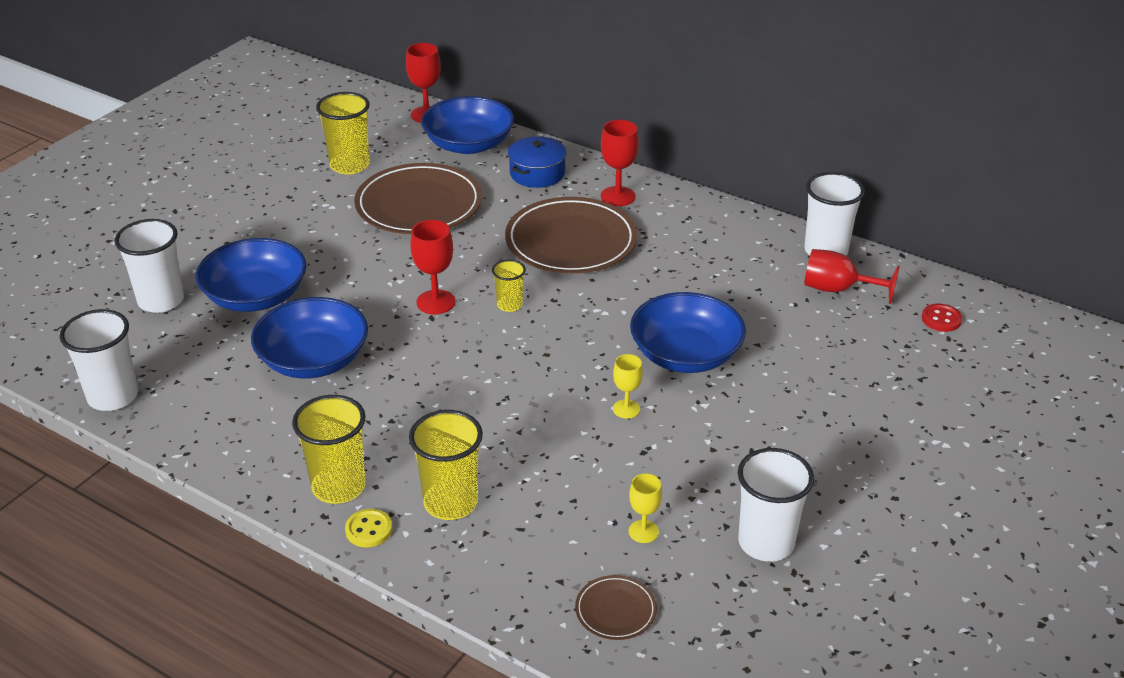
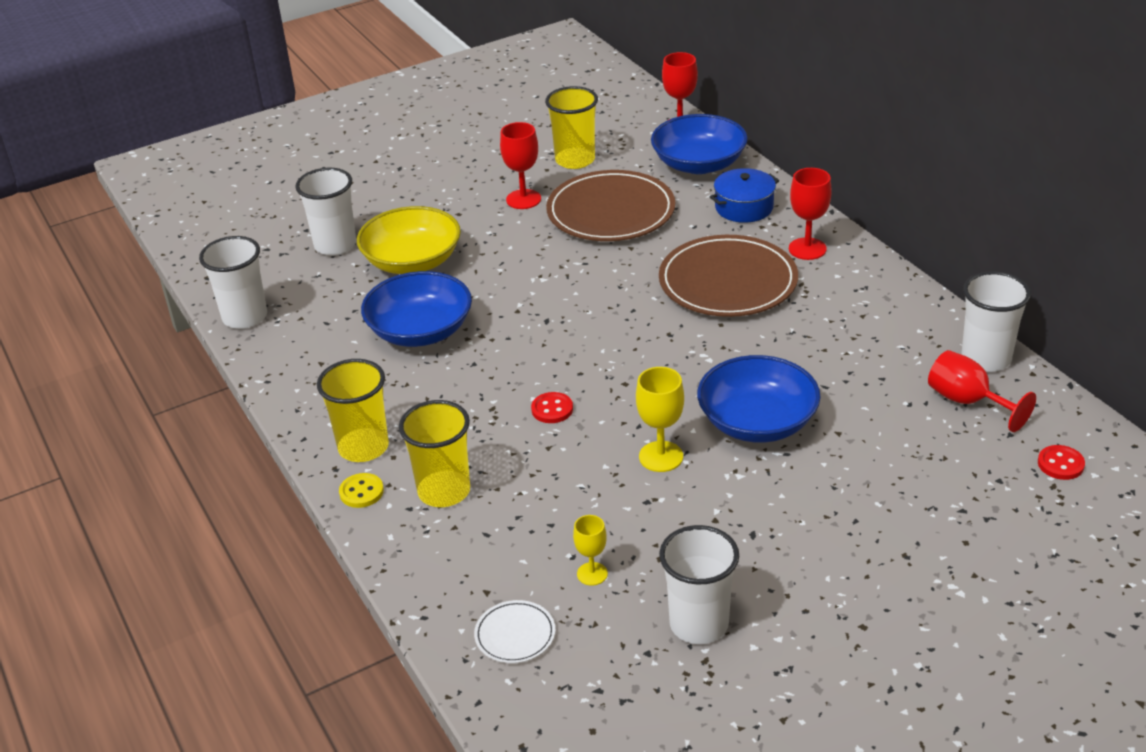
camera: 30 degrees right, 0 degrees up
(256, 296) = (412, 261): blue bowl -> yellow bowl
(435, 302) = (560, 307): red goblet -> red goblet (523, 199)
(497, 396) = (552, 409): none -> red button
(509, 305) = (625, 328): yellow cup -> none
(615, 610) = (515, 634): brown plate -> white plate
(626, 409) = (661, 456): yellow goblet -> yellow goblet, size x1.57

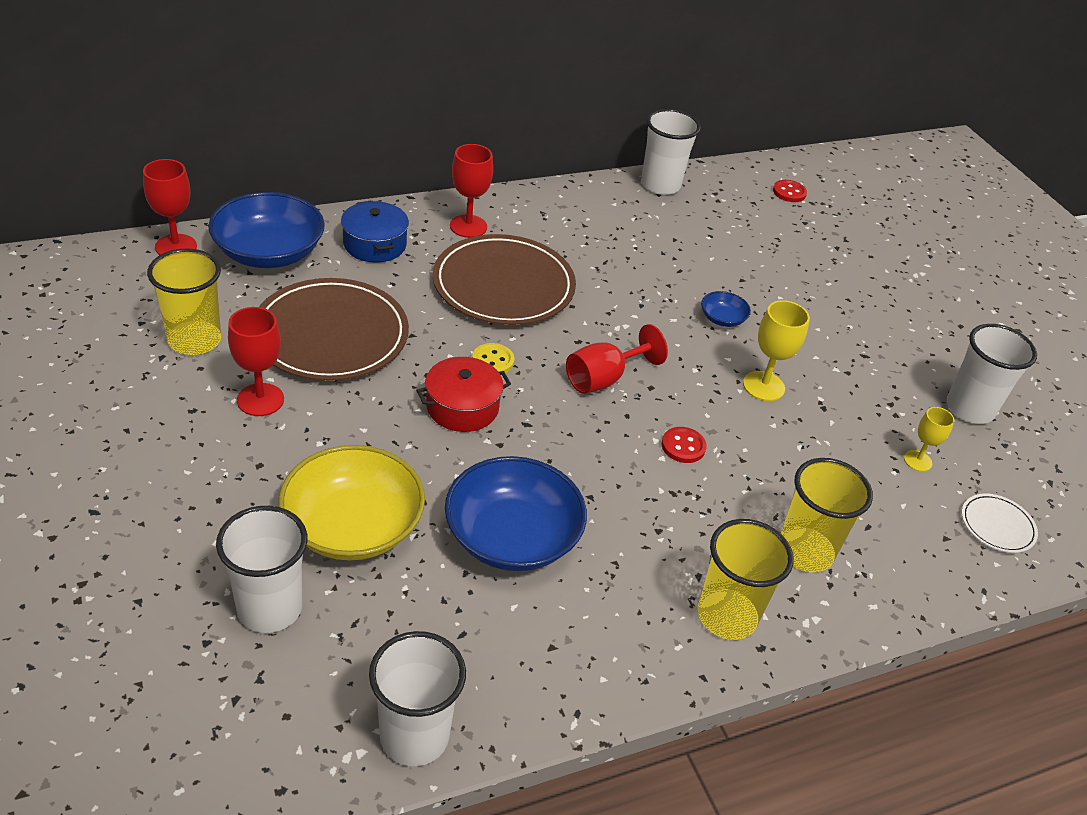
camera: 90 degrees left, 5 degrees up
(361, 492) = (803, 625): yellow button -> yellow button (493, 361)
(553, 286) = (462, 407): none -> red pot
(757, 422) = (722, 319): blue bowl -> blue bowl, size x0.45
(968, 401) = (712, 208): red goblet -> red goblet (604, 378)

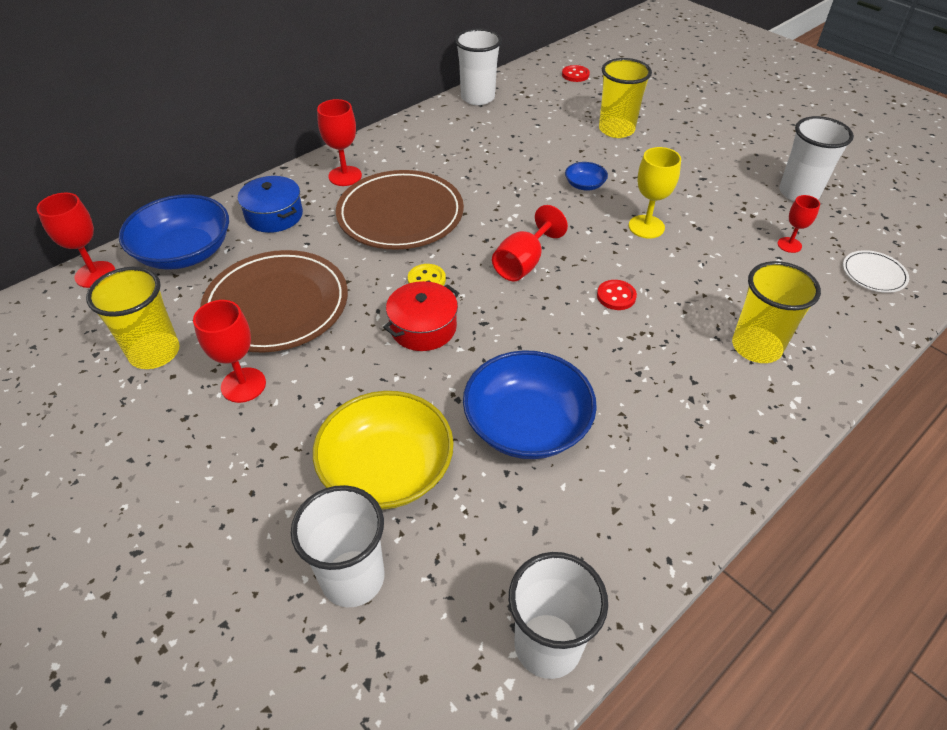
camera: 15 degrees left, 5 degrees up
(726, 616) = (732, 424): yellow cup -> yellow cup (616, 130)
(917, 461) = (789, 245): yellow goblet -> red goblet

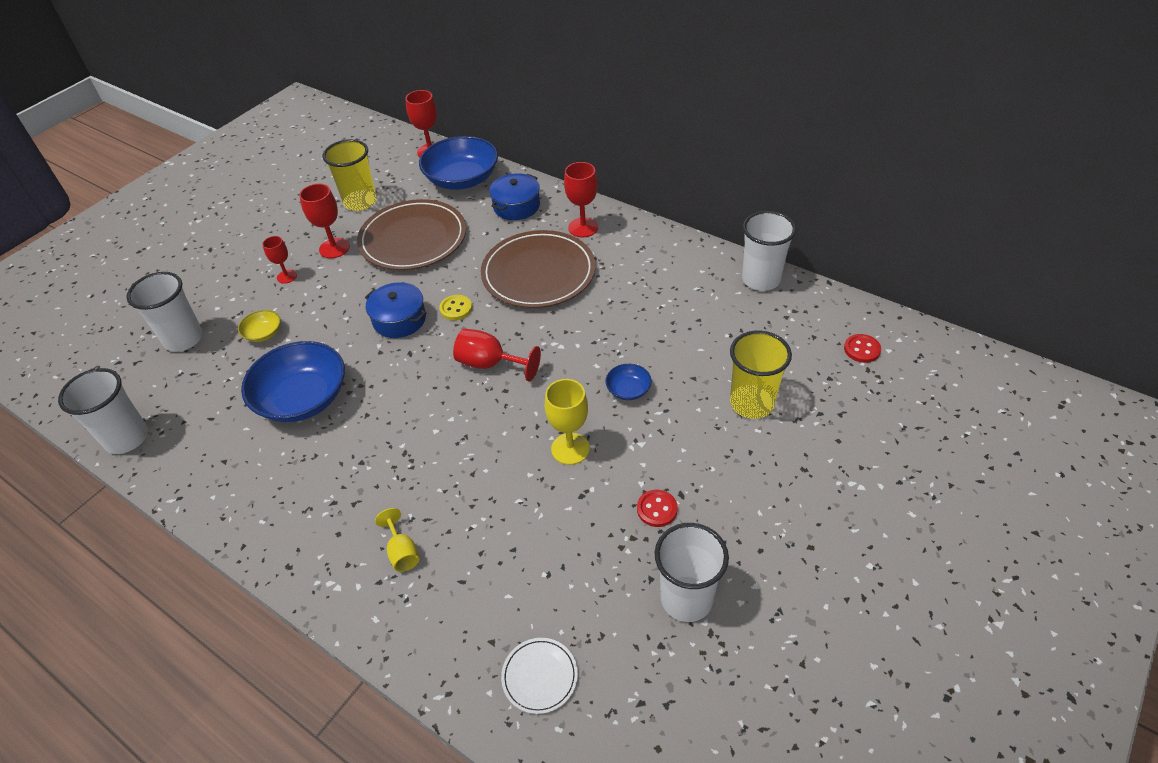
camera: 80 degrees right, 0 degrees up
(387, 469) = (263, 333): yellow bowl -> yellow bowl, size x0.45
(423, 327) = (399, 319): red pot -> blue pot
(616, 296) = (457, 436): red button -> red button (657, 509)
(756, 347) = (402, 552): yellow cup -> yellow goblet
(789, 245) = (573, 585): red goblet -> red goblet (287, 276)

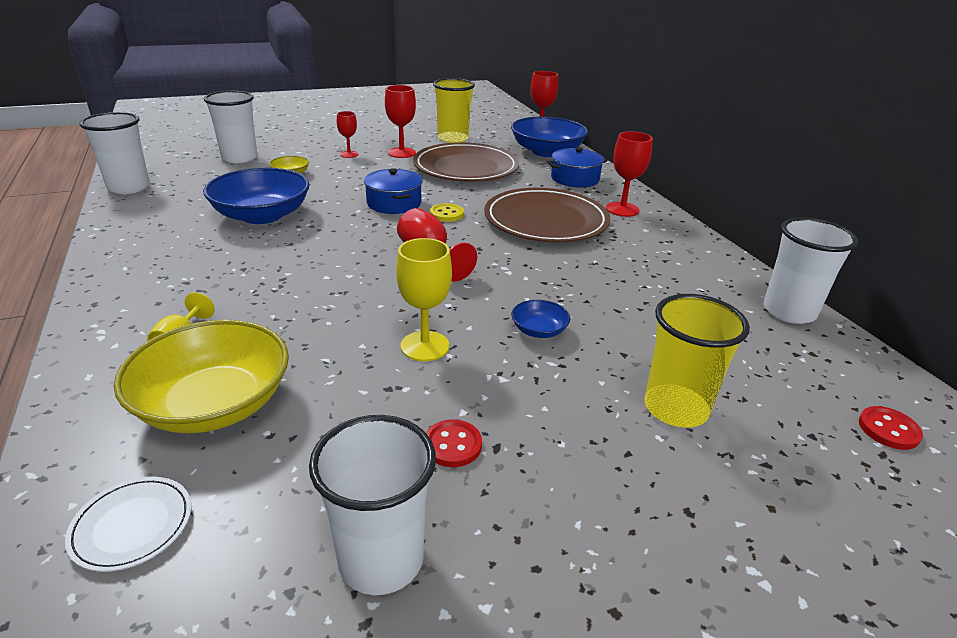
camera: 30 degrees right, 15 degrees down
(487, 578) = (214, 403): none -> yellow bowl

